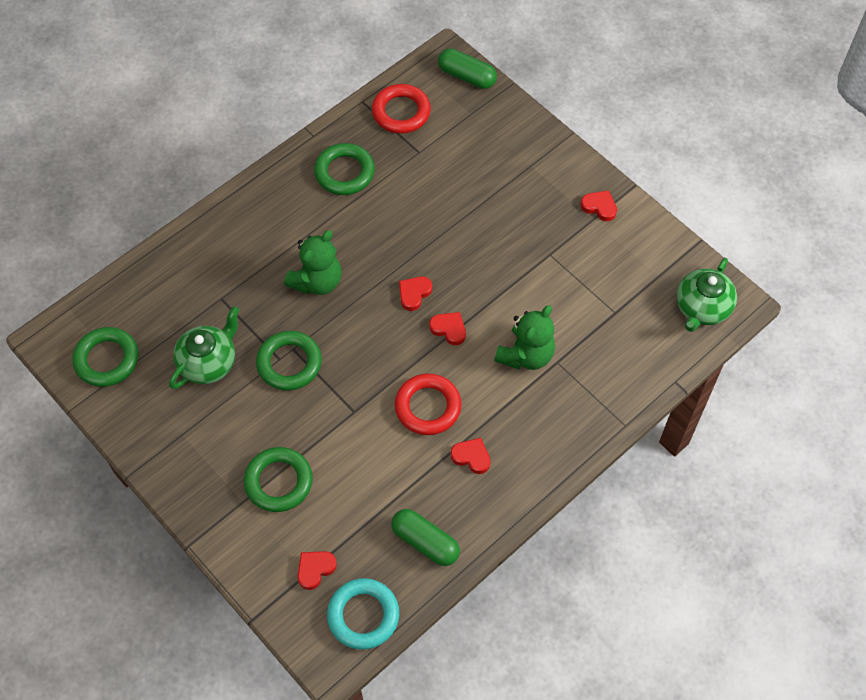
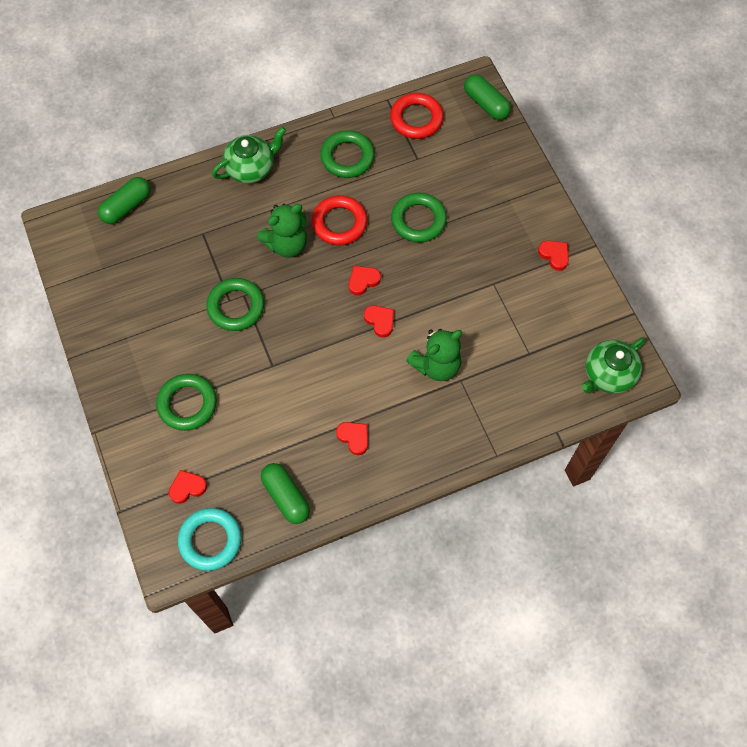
camera: 20 degrees right, 5 degrees up
(107, 359) = (92, 255): green ring -> green ring (418, 220)
(124, 296) = (127, 206): none -> green capsule
(209, 363) = (171, 285): green teapot -> green teapot (251, 168)
(428, 407) = (335, 382): red ring -> red ring (339, 223)

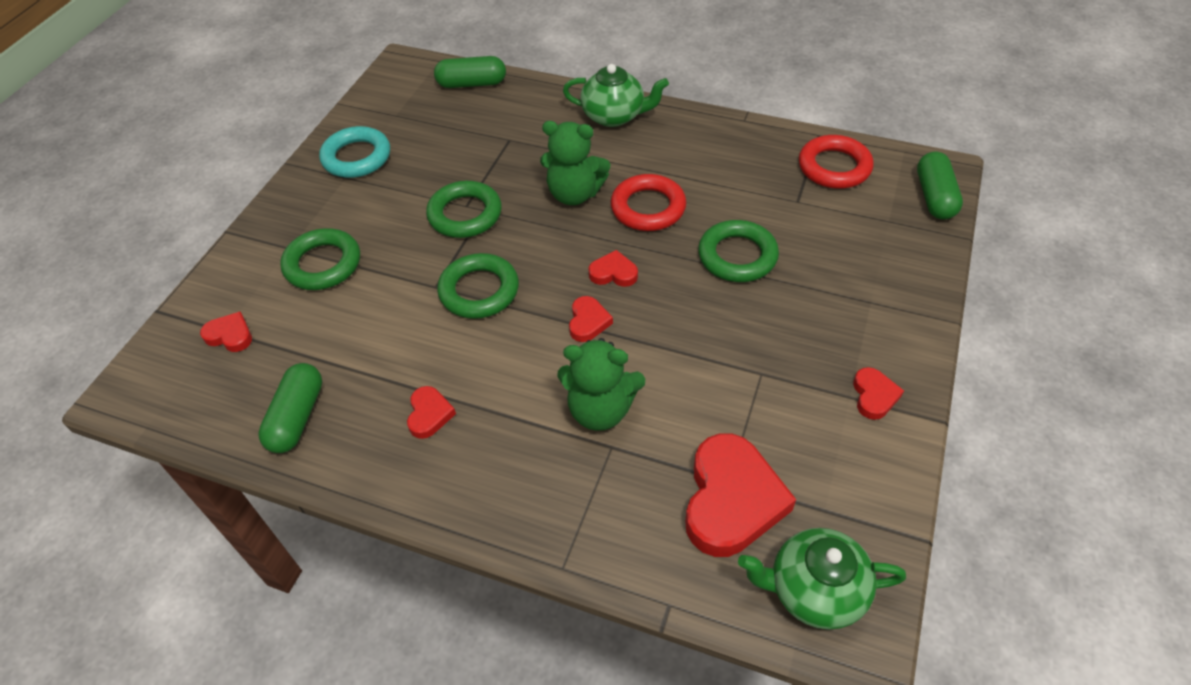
camera: 45 degrees right, 15 degrees down
(210, 540) = (185, 399): turquoise ring -> turquoise ring (357, 157)
(347, 157) = (720, 158): green ring -> green ring (479, 291)
(539, 361) = (731, 500): none -> red heart

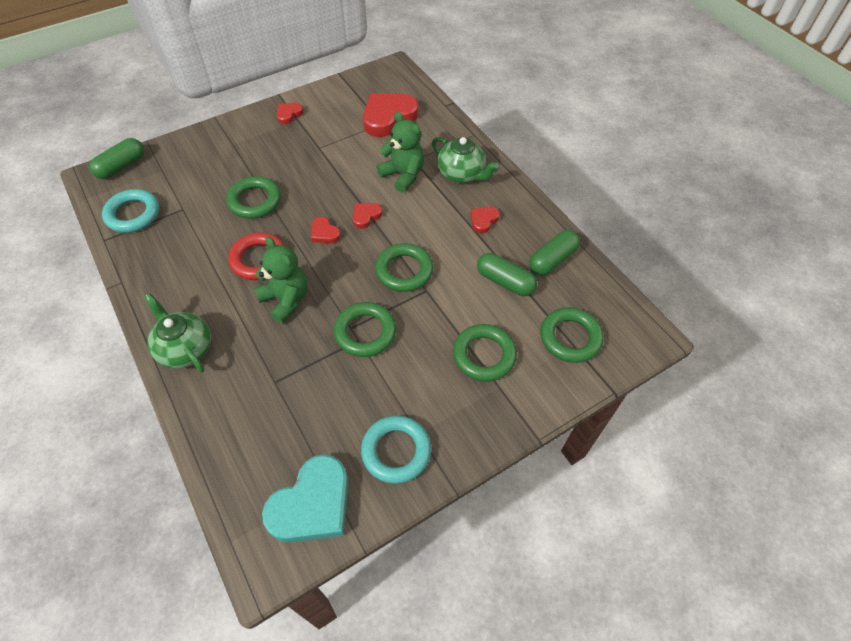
camera: 145 degrees left, 5 degrees up
(230, 335) = (570, 338): red heart -> green ring
(398, 101) = (312, 504): none -> turquoise heart
(472, 84) = (237, 476): green capsule -> green capsule (505, 281)
(814, 590) = (392, 82): green teapot -> green teapot (461, 174)
(834, 167) = (133, 214): red ring -> turquoise ring

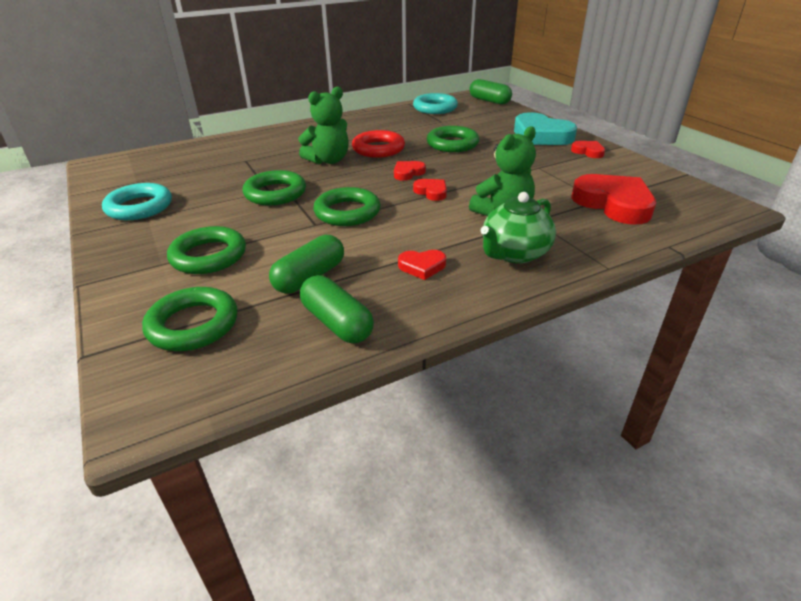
camera: 95 degrees right, 20 degrees down
(185, 349) = (294, 131): green teapot -> none
(312, 504) = (126, 176): turquoise heart -> turquoise heart (540, 136)
(483, 220) = (422, 267): red heart -> red heart turned 135 degrees clockwise

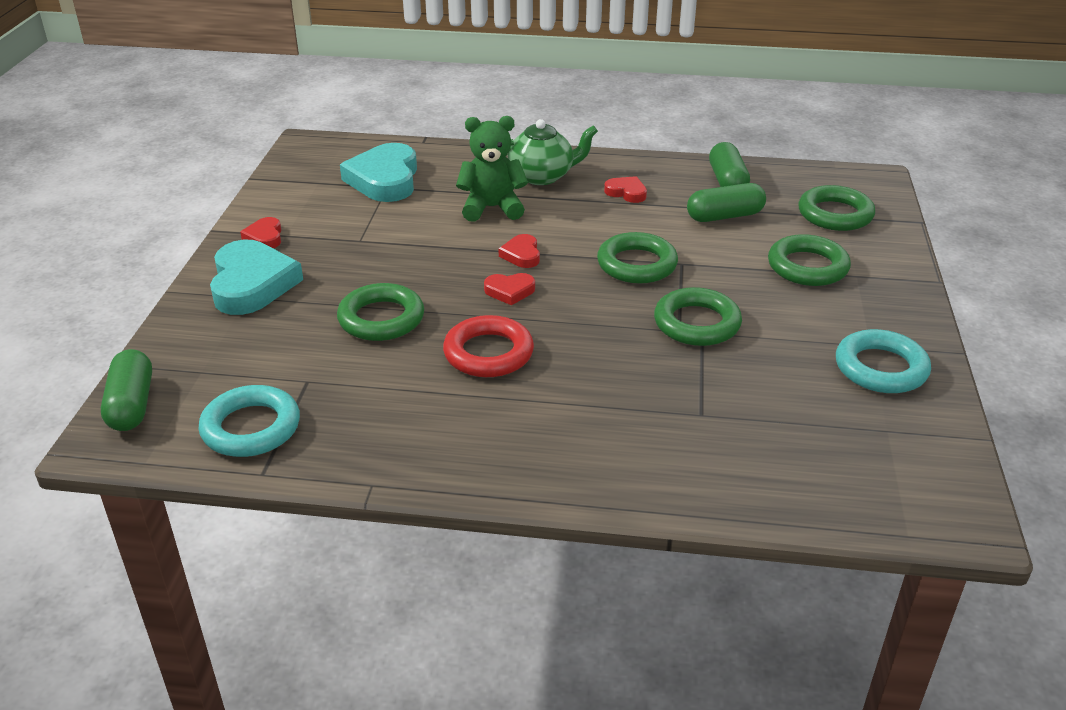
camera: 145 degrees left, 0 degrees up
(328, 160) = (581, 358): green teddy bear -> none
(614, 204) = (384, 179): red heart -> turquoise heart

